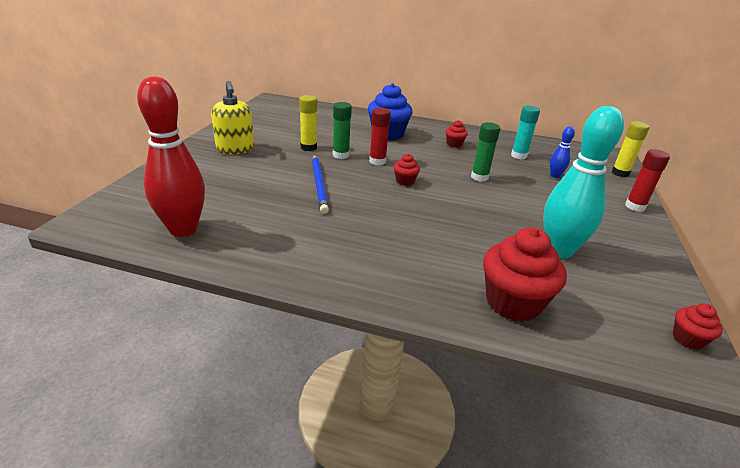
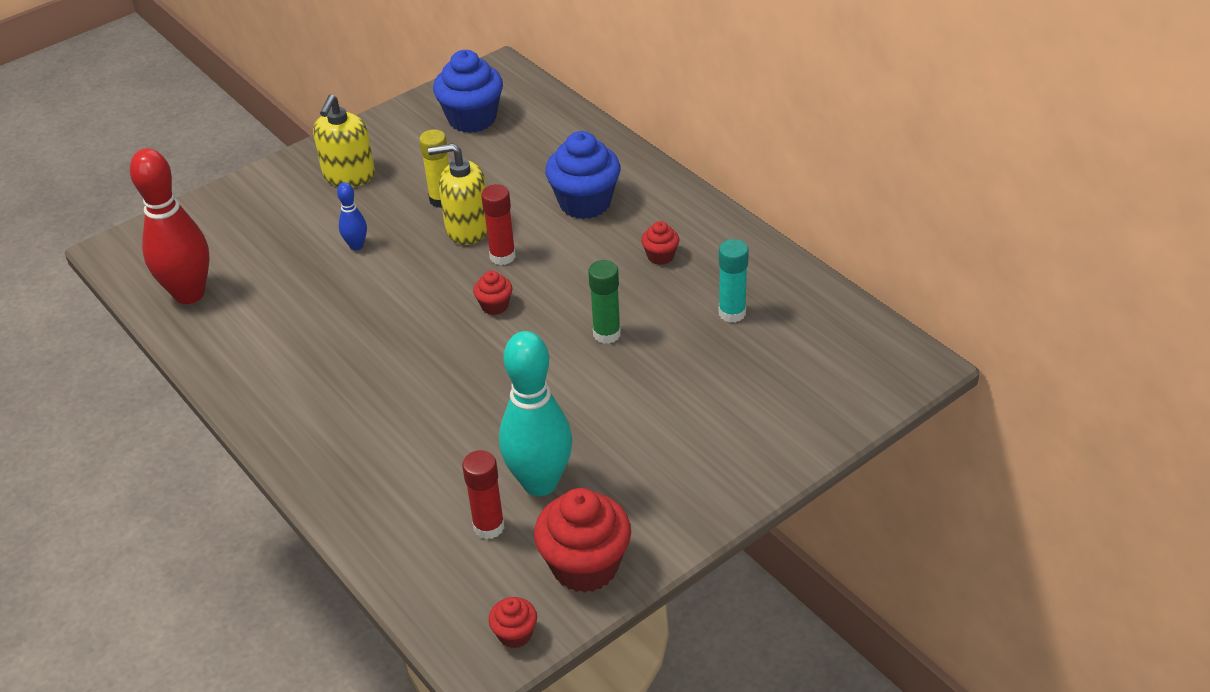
camera: 40 degrees right, 10 degrees up
(281, 117) = (472, 119): none -> blue cupcake
(319, 184) = (384, 275): blue pencil -> none
(341, 155) = (467, 228): green glue stick -> yellow soap dispenser
(513, 303) = (397, 515): red cupcake -> red cupcake (585, 566)
(555, 175) = (728, 371): blue bowling pin -> blue bowling pin (356, 246)
(620, 173) = (850, 405): yellow glue stick -> none
(635, 206) = (760, 468): red glue stick -> red glue stick (489, 526)

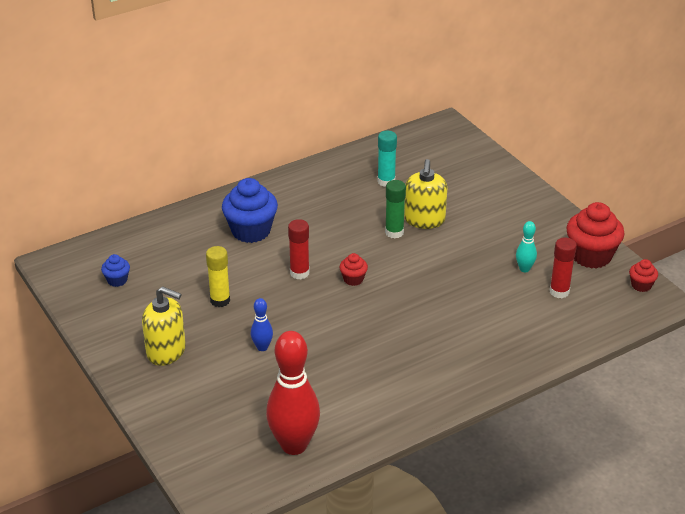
camera: 85 degrees left, 5 degrees down
(467, 228) = (261, 288): yellow soap dispenser -> yellow soap dispenser (424, 220)
(472, 119) = (117, 280): blue cupcake -> blue cupcake, size x0.49
(540, 483) = (524, 269): turquoise bowling pin -> turquoise bowling pin, size x0.46
(660, 256) = (321, 203): red cupcake -> none

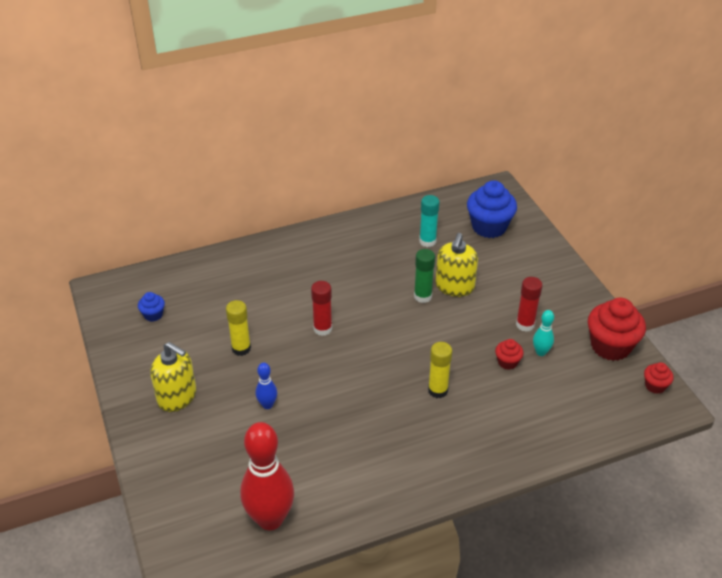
camera: 10 degrees right, 5 degrees up
(251, 231) = (288, 278): blue cupcake -> blue cupcake (489, 227)
(353, 279) = (372, 342): red cupcake -> red cupcake (507, 362)
(431, 314) = (438, 390): none -> yellow glue stick
(559, 291) = (570, 382): red glue stick -> red glue stick (525, 324)

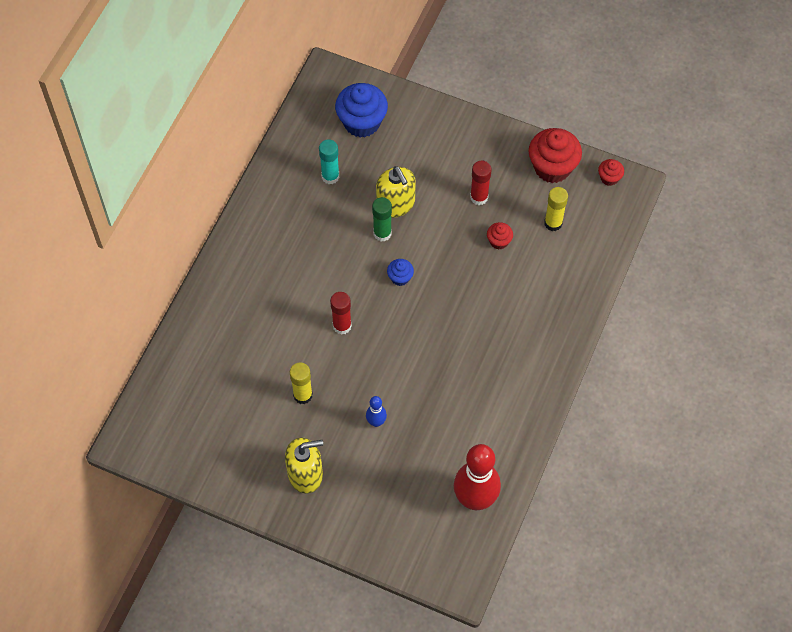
camera: 45 degrees left, 20 degrees up
(153, 315) = (199, 427): blue cupcake -> blue cupcake (400, 278)
(438, 390) = (477, 306): yellow glue stick -> yellow glue stick (553, 223)
(541, 352) = (512, 213): turquoise bowling pin -> none

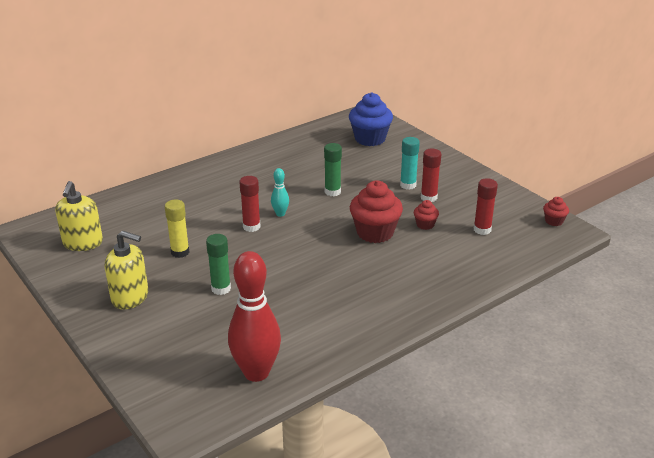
camera: 30 degrees right, 30 degrees down
(330, 176) = (321, 155): turquoise glue stick -> turquoise glue stick (408, 185)
(355, 293) = (280, 214): none -> turquoise bowling pin
(376, 422) = (221, 289): blue bowling pin -> green glue stick
(396, 204) = (357, 181): yellow soap dispenser -> yellow soap dispenser (83, 243)
(400, 278) = (324, 217): blue cupcake -> none
(552, 167) = (506, 201): red cupcake -> red cupcake (375, 233)
(553, 223) = (482, 230): yellow glue stick -> red glue stick

